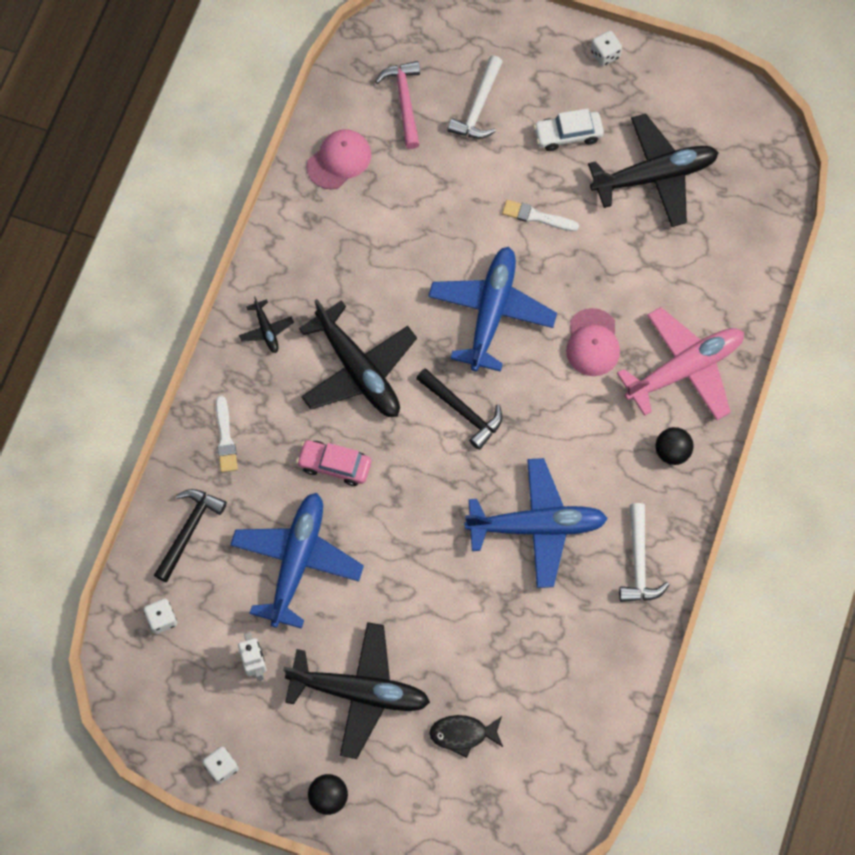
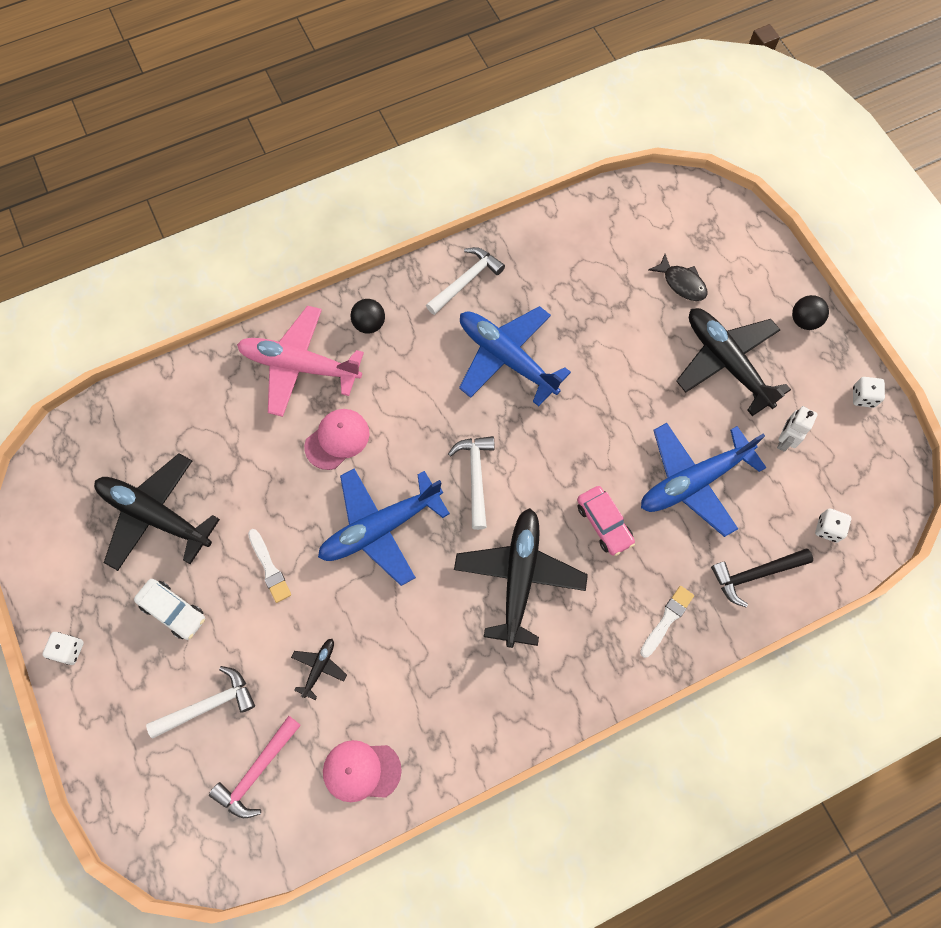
camera: 135 degrees left, 0 degrees up
(266, 330) = (558, 677): black plane -> black plane (319, 667)
(463, 411) = (475, 477): black hammer -> white hammer

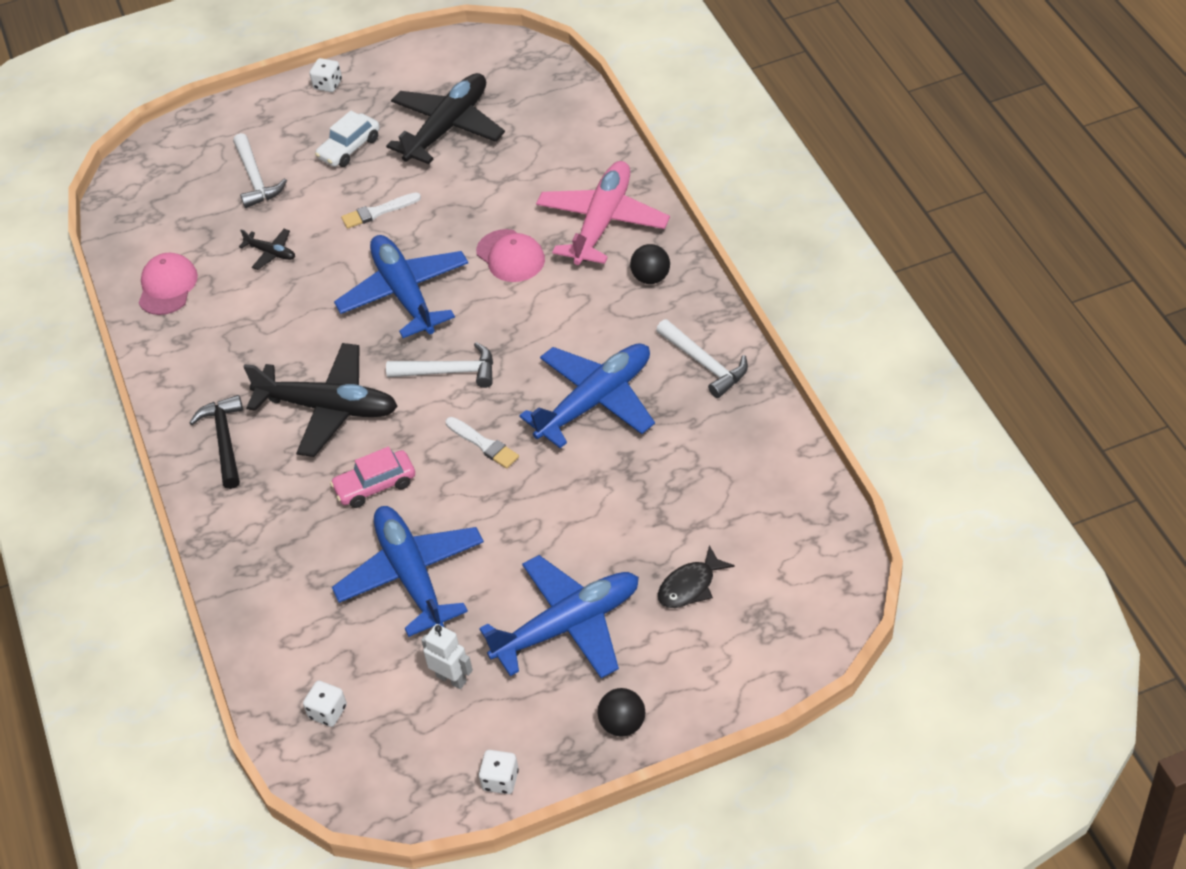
camera: 100 degrees right, 20 degrees down
(257, 772) = (187, 215): pink hammer -> none
(667, 619) = (254, 537): white brush -> white brush (483, 444)
(726, 362) = (568, 625): black plane -> blue plane
(755, 574) = (287, 627): black hammer -> black hammer (224, 440)

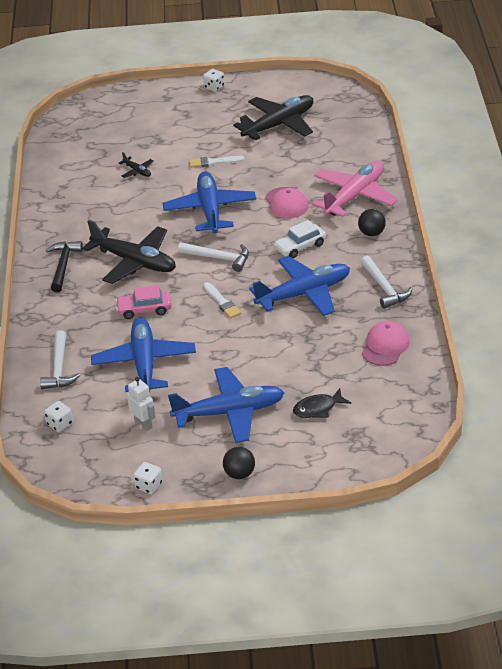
camera: 15 degrees right, 10 degrees down
(167, 286) = (66, 176): pink cap -> pink cap (385, 346)
(255, 179) = (146, 129): white hammer -> white hammer (59, 368)
(349, 148) = (212, 124): white car -> white car (300, 247)

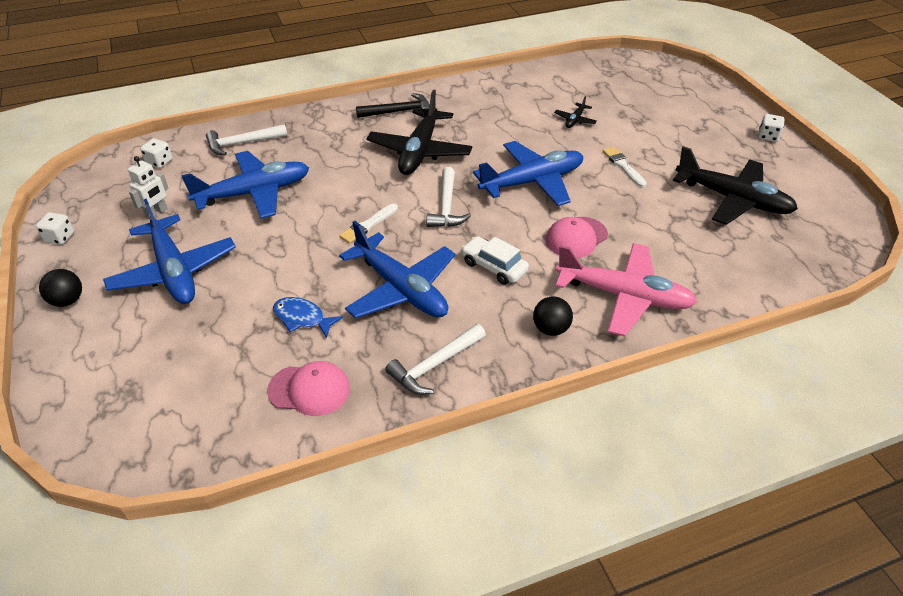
camera: 70 degrees right, 5 degrees up
(144, 310) = (342, 174): pink car -> none
(314, 345) = (302, 318): none -> blue fish
(318, 408) = (179, 345): black fish -> none

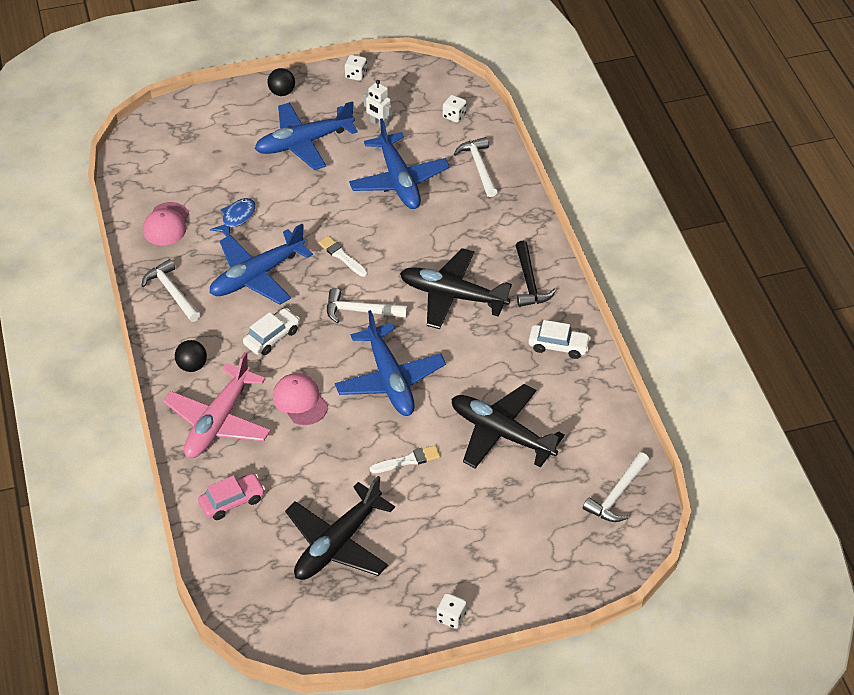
camera: 95 degrees right, 5 degrees up
(471, 96) = (558, 346): none -> white car
(575, 120) = (501, 433): black plane -> black plane, size x2.31
(614, 70) = (617, 495): none -> white hammer
(722, 273) = (232, 501): none -> pink car

